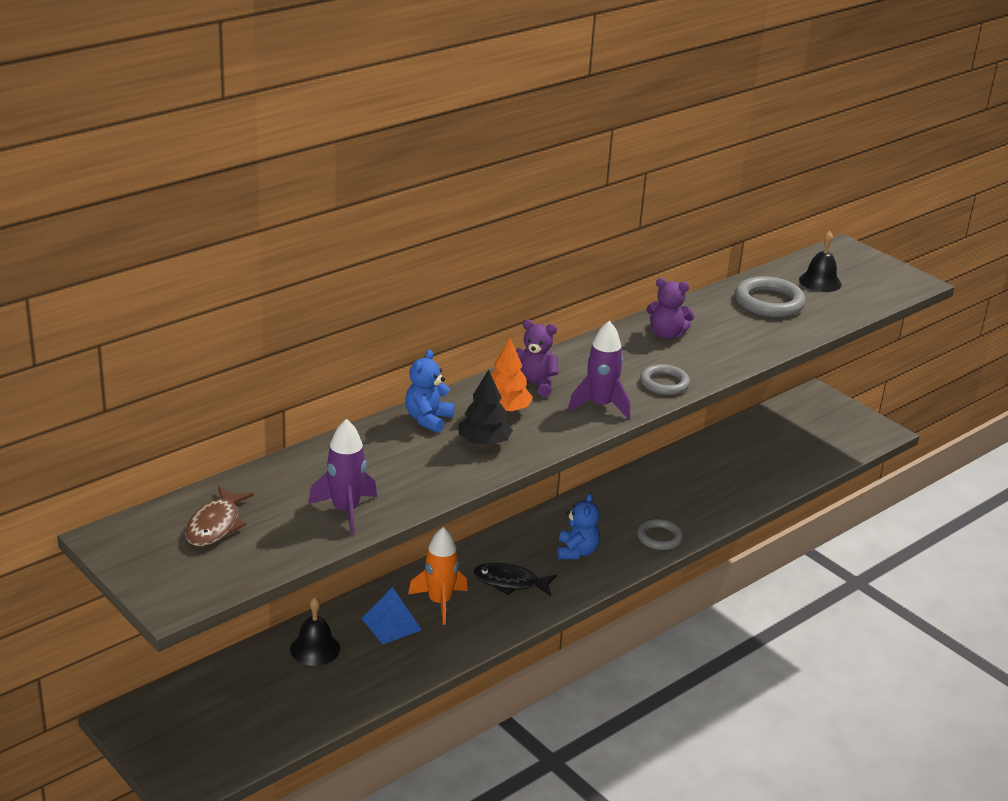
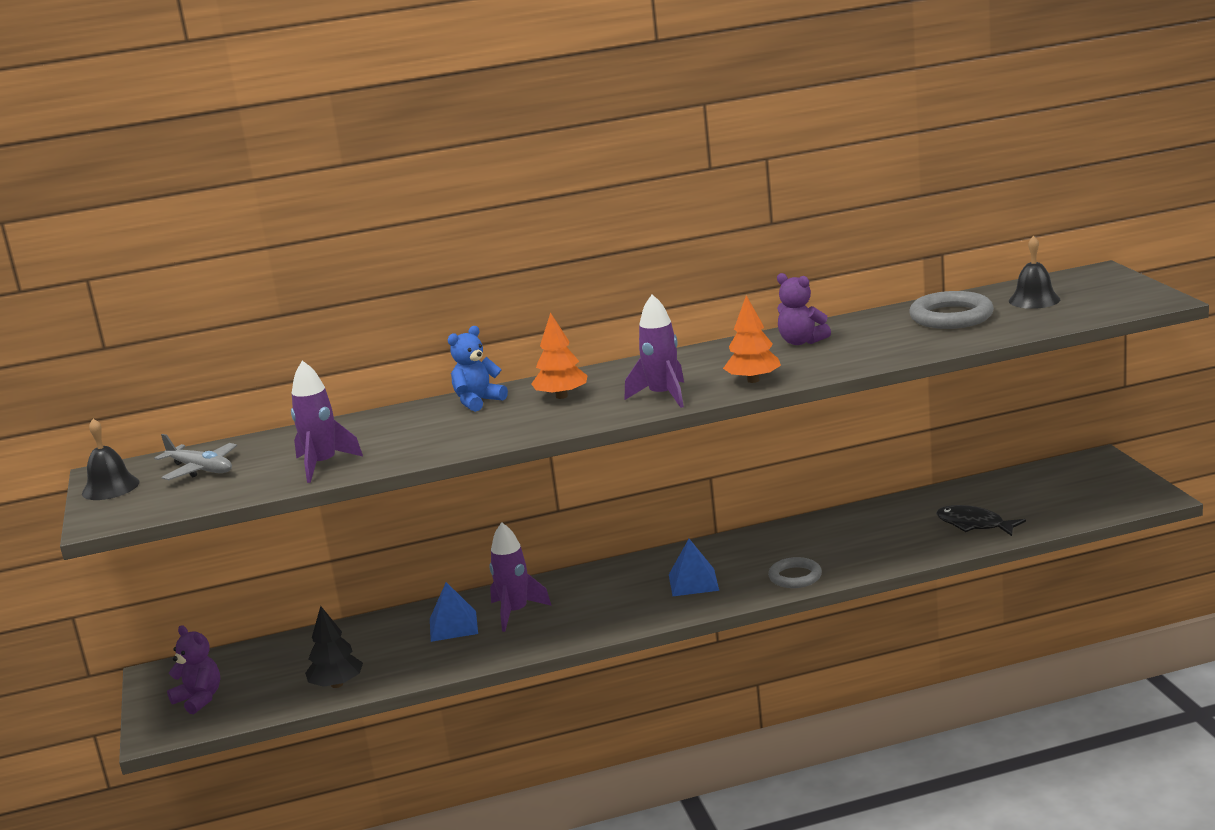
camera: 30 degrees right, 10 degrees down
(215, 525) = (200, 469): brown fish -> grey plane
(315, 648) = (365, 638): black bell -> black bell (110, 487)
(439, 602) = (515, 612): orange rocket -> purple rocket
(484, 443) = (511, 421): black tree -> black tree (337, 684)
(510, 582) = (600, 602): black fish -> black fish (974, 524)
(533, 385) = (612, 378): purple teddy bear -> purple teddy bear (199, 699)
(577, 552) = (693, 582): blue teddy bear -> blue pyramid
(664, 383) = (753, 380): grey ring -> orange tree

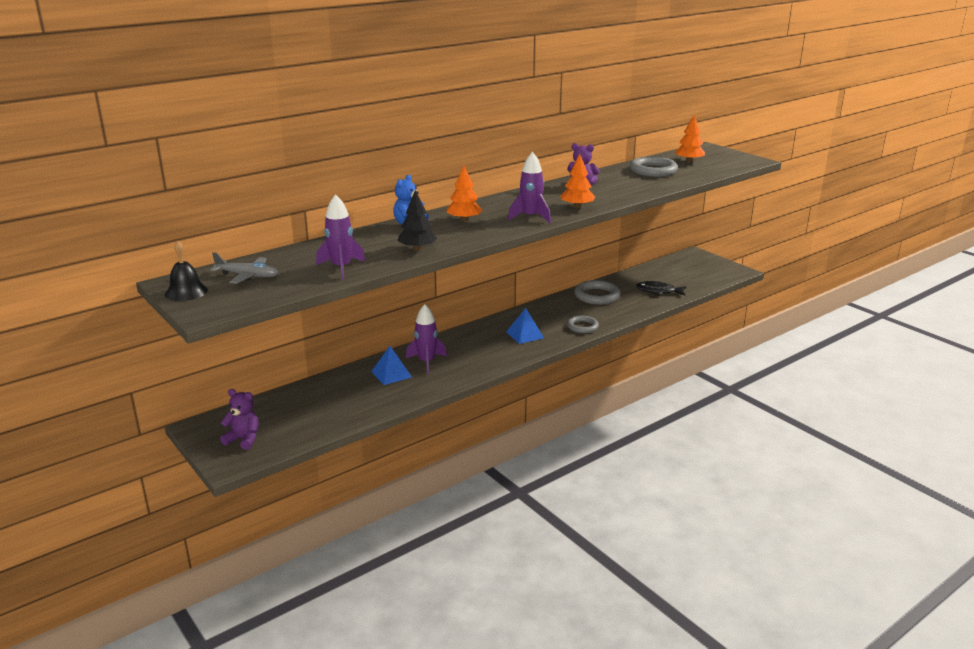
camera: 25 degrees left, 5 degrees up
(337, 684) = (339, 418): black tree -> black tree (417, 249)
(862, 525) = (597, 296): none -> grey ring
(1034, 300) = (688, 161): black bell -> orange tree

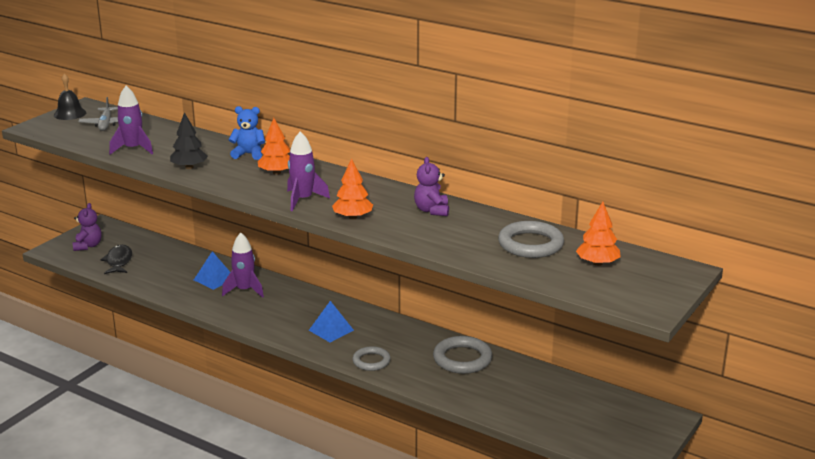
camera: 70 degrees right, 0 degrees up
(658, 291) = (509, 401): black fish -> black fish (119, 261)

